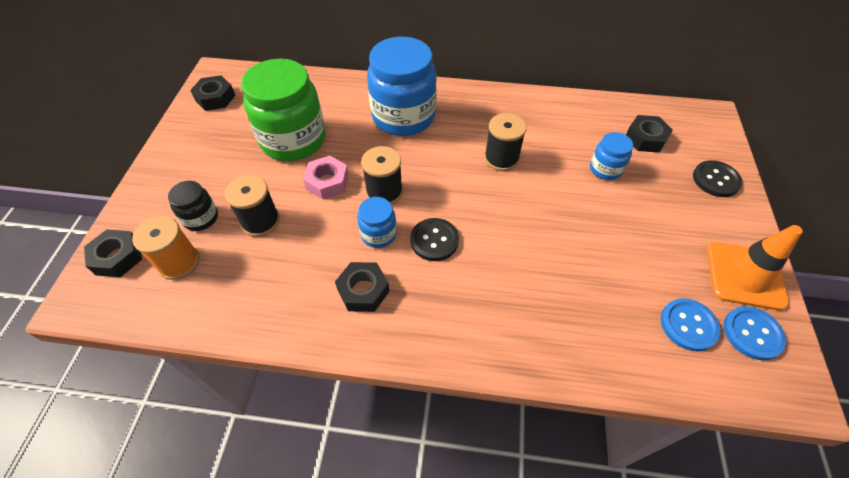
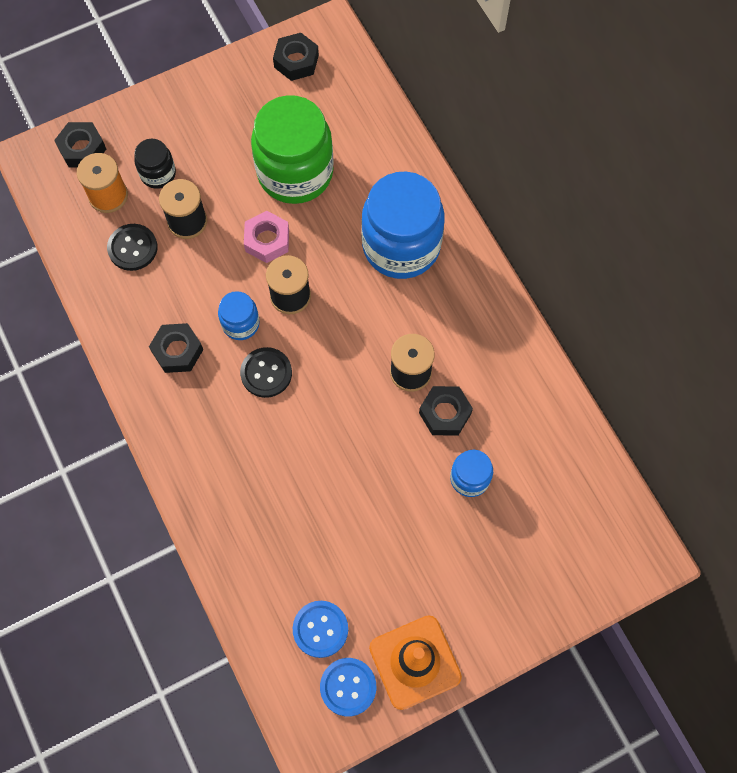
camera: 55 degrees right, 15 degrees up
(645, 138) = (550, 499): black nut -> black nut (445, 413)
(715, 180) = (535, 594): black button -> black button (132, 248)

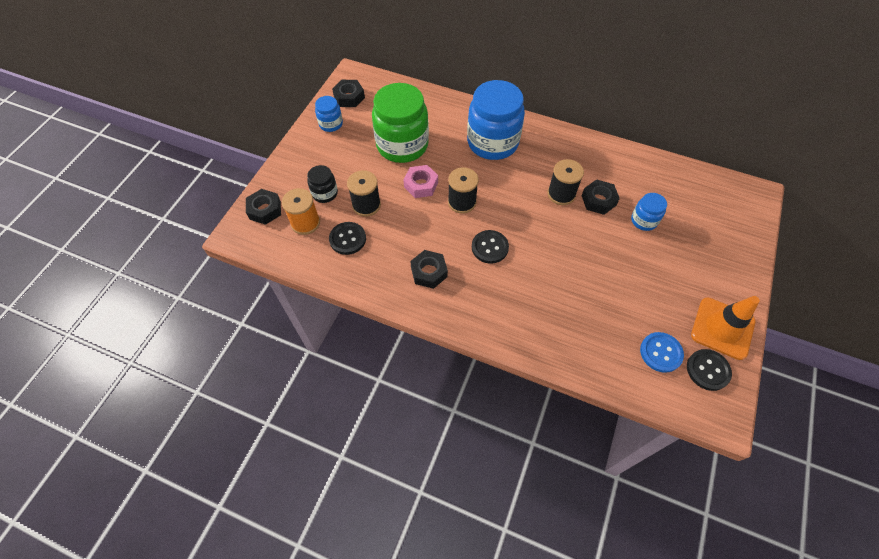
camera: 40 degrees left, 10 degrees down
(240, 323) = (449, 233): blue jar -> blue jar (331, 124)
(348, 687) = (708, 370): blue button -> black button

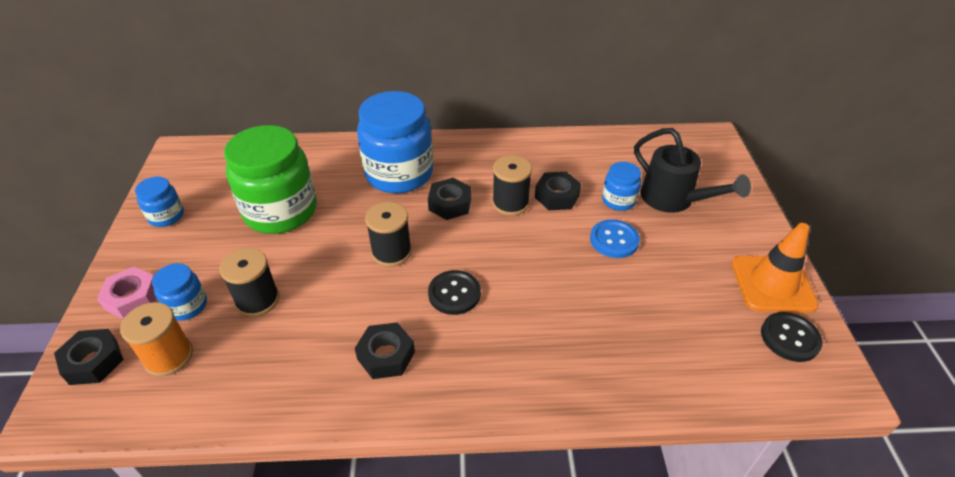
camera: 25 degrees left, 15 degrees down
(325, 193) = (187, 306): black jar -> blue jar
(347, 239) = (245, 355): black button -> none
(349, 97) = (183, 178): black nut -> black nut (450, 204)
(421, 185) = (326, 250): pink nut -> pink nut (132, 298)
(661, 352) = (727, 339): blue button -> blue button (614, 240)
(688, 235) = (674, 200): none -> black watering can

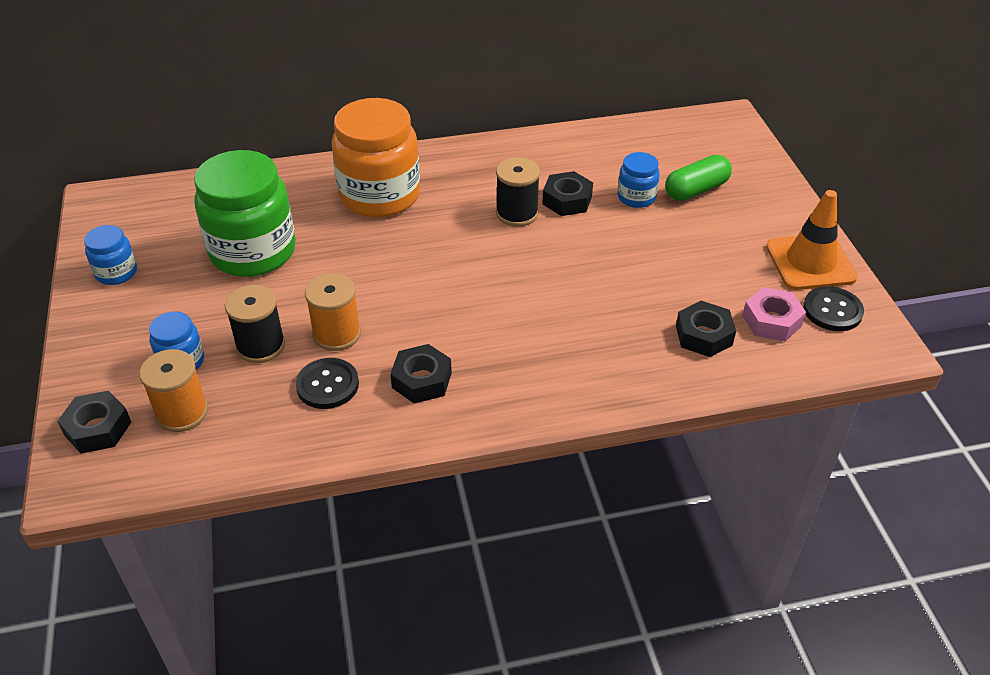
camera: 10 degrees left, 0 degrees up
(132, 298) = (114, 362): pink nut -> pink nut (771, 321)
(325, 298) = (336, 334): none -> orange spool
(391, 252) = (396, 279): black spool -> none
(399, 174) = (379, 195): blue jar -> orange jar
(450, 204) = (448, 222): black nut -> black nut (703, 335)
(454, 293) = (478, 312): black button -> black button (327, 385)
(614, 240) = (639, 238): blue button -> none
(674, 200) = (696, 190): black watering can -> green capsule

